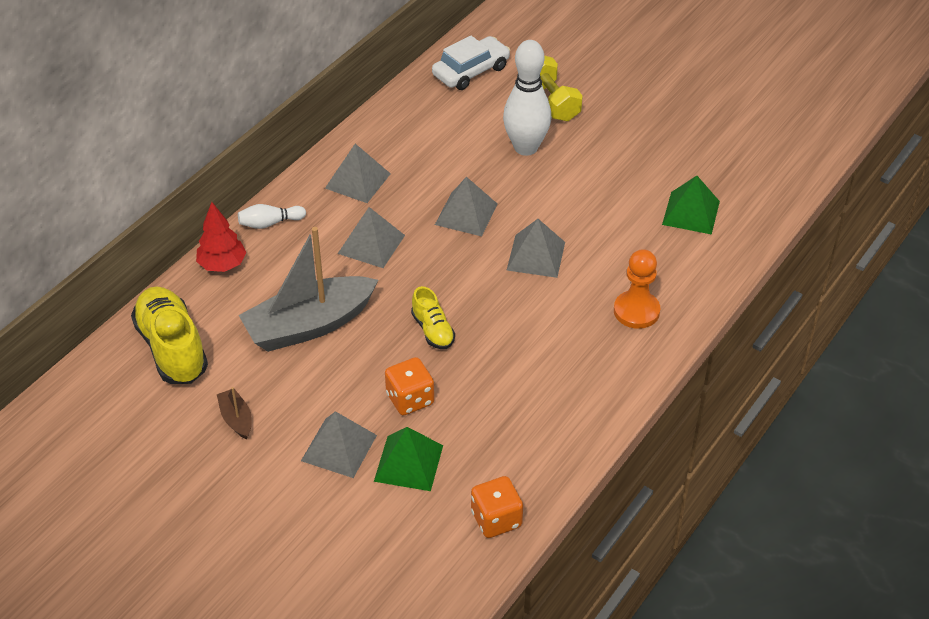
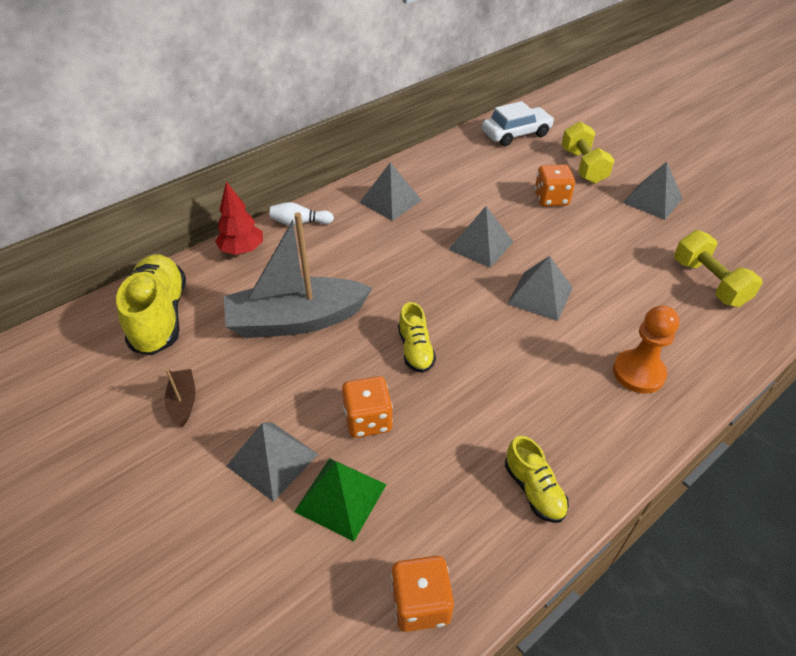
camera: 15 degrees right, 0 degrees up
(371, 244) = (383, 256): grey pyramid -> grey pyramid (652, 200)
(526, 148) = (551, 199): white bowling pin -> orange dice
(564, 423) = (534, 490): none -> yellow shoe
(691, 212) = (709, 282): green pyramid -> yellow dumbbell

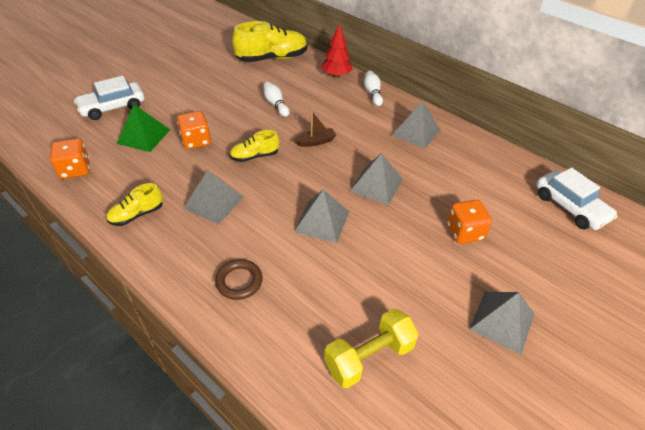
camera: 80 degrees right, 0 degrees up
(183, 402) = (210, 77): brown boat -> brown boat (316, 142)
(232, 563) = (113, 107): none -> white car
(272, 460) = (170, 110): grey pyramid -> grey pyramid (213, 202)
(296, 320) = (276, 104): grey boat -> white bowling pin
(583, 166) = (538, 261): yellow dumbbell -> none
(638, 373) = (239, 281): orange pawn -> brown ring

